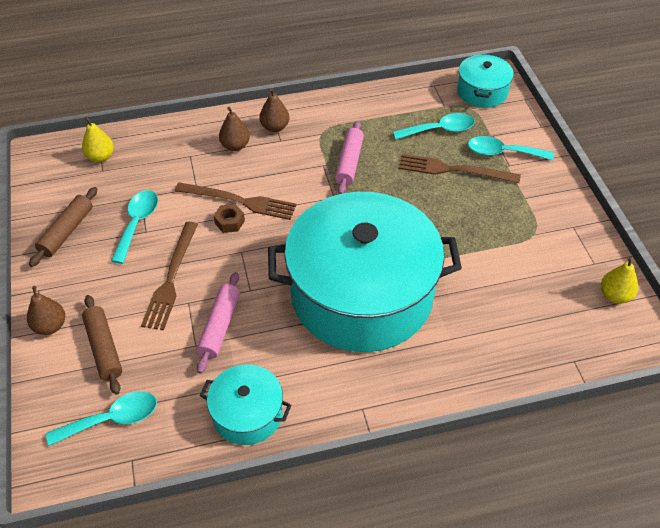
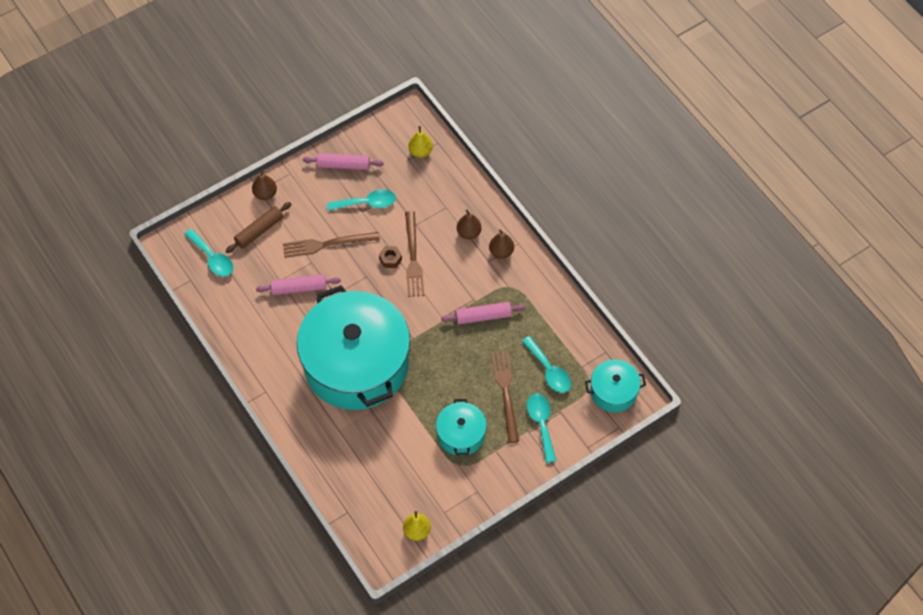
camera: 70 degrees right, 10 degrees up
(67, 231) = (343, 165): brown rolling pin -> pink rolling pin
(247, 414) = (240, 328): turquoise pot -> turquoise pot (461, 434)

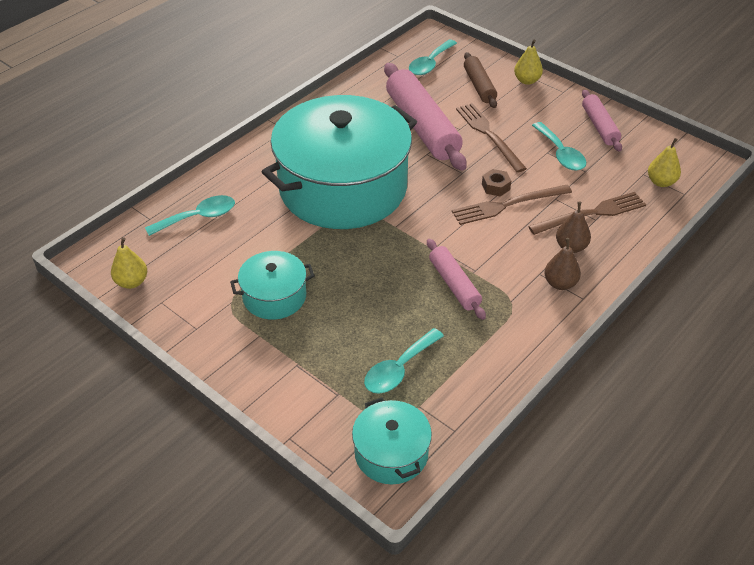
camera: 75 degrees right, 15 degrees down
(259, 231) = (479, 86): brown rolling pin -> brown rolling pin turned 45 degrees clockwise
(265, 194) = (527, 81): brown pear -> yellow pear
(299, 288) = (422, 126): pink rolling pin -> pink rolling pin, size x1.84
(505, 392) = (349, 329): brown fork -> brown fork (591, 214)
(541, 424) = (312, 376): turquoise spoon -> turquoise spoon (198, 217)

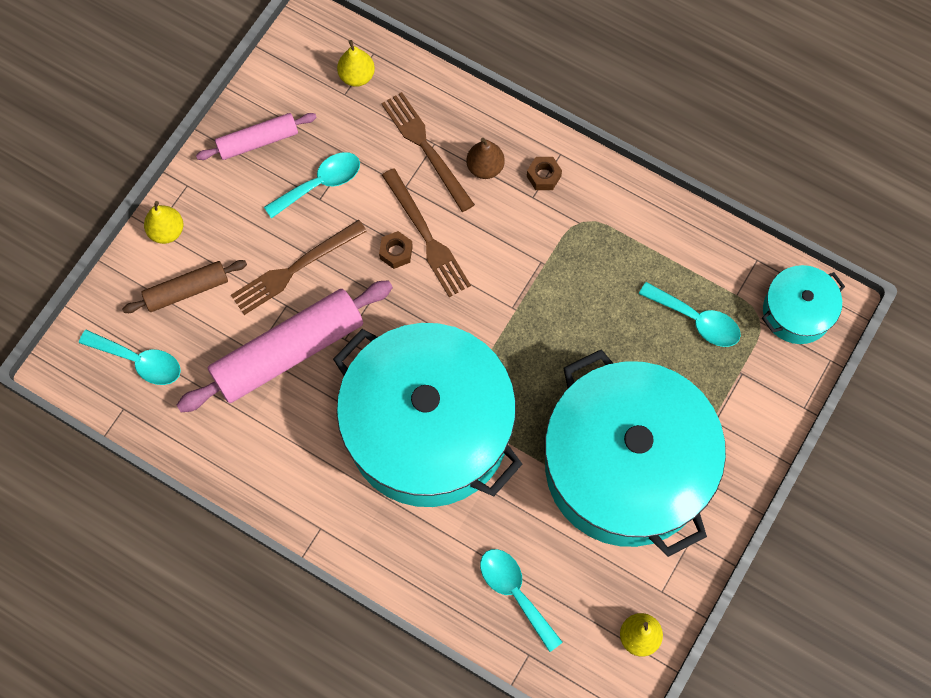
camera: 100 degrees left, 25 degrees up
(274, 296) = (626, 467): turquoise pot -> turquoise pot, size x2.26
(454, 284) = (567, 281): pink rolling pin -> none
(560, 283) = (543, 176): brown pear -> brown nut

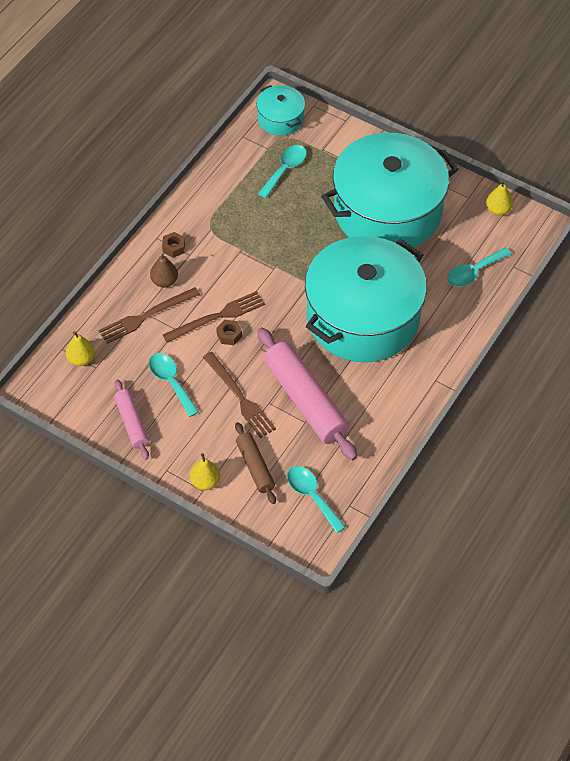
camera: 90 degrees left, 15 degrees down
(139, 361) = (312, 496): turquoise spoon -> turquoise spoon turned 60 degrees counterclockwise

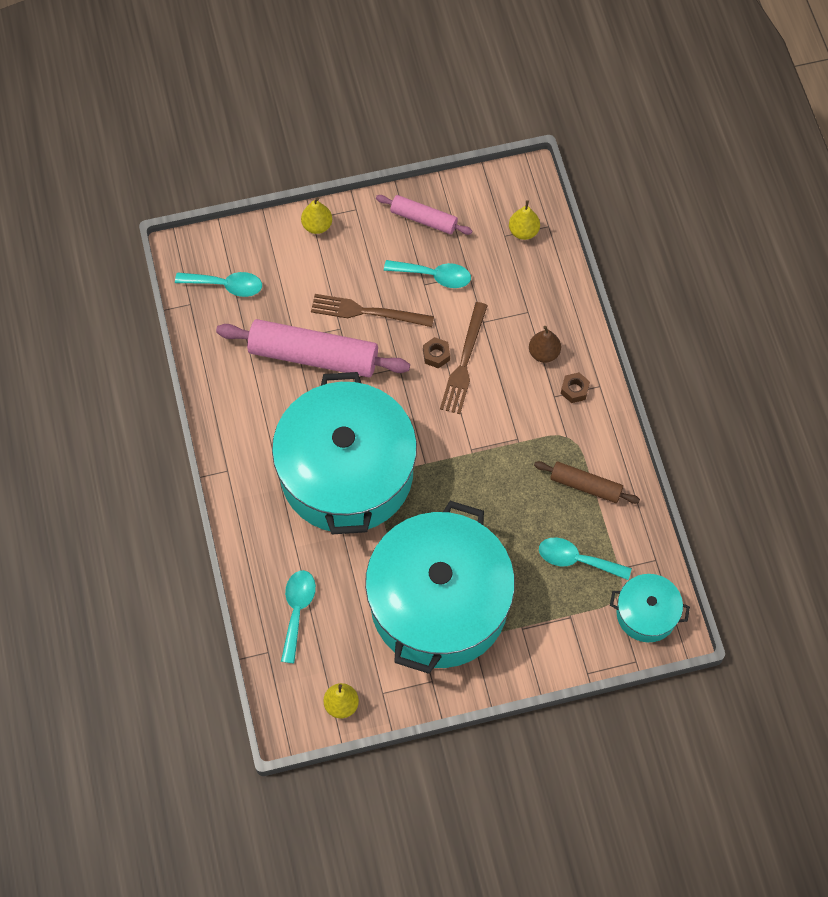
camera: 135 degrees right, 10 degrees up
(146, 316) = (520, 310): brown fork -> none
(255, 467) = (293, 269): brown rolling pin -> brown rolling pin (585, 486)
(285, 170) = (576, 560): turquoise spoon -> turquoise spoon turned 120 degrees clockwise

